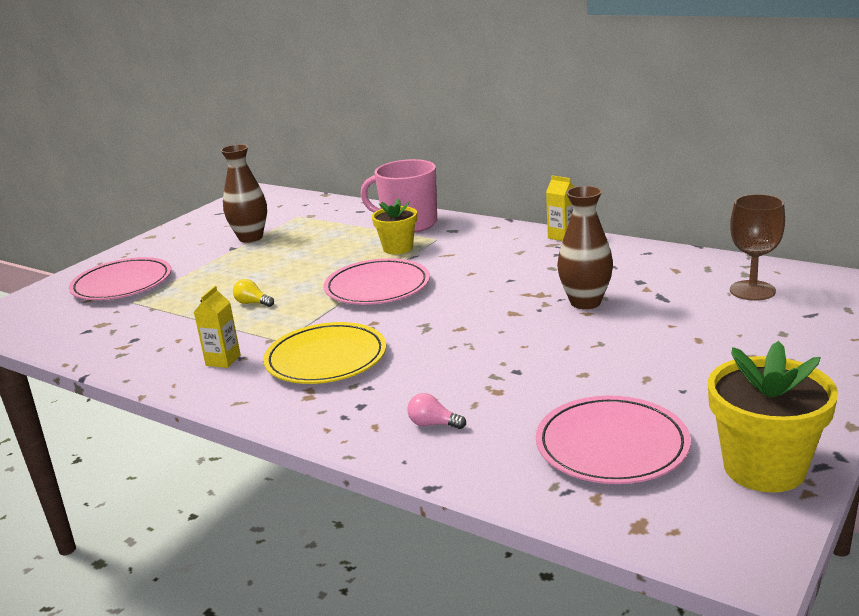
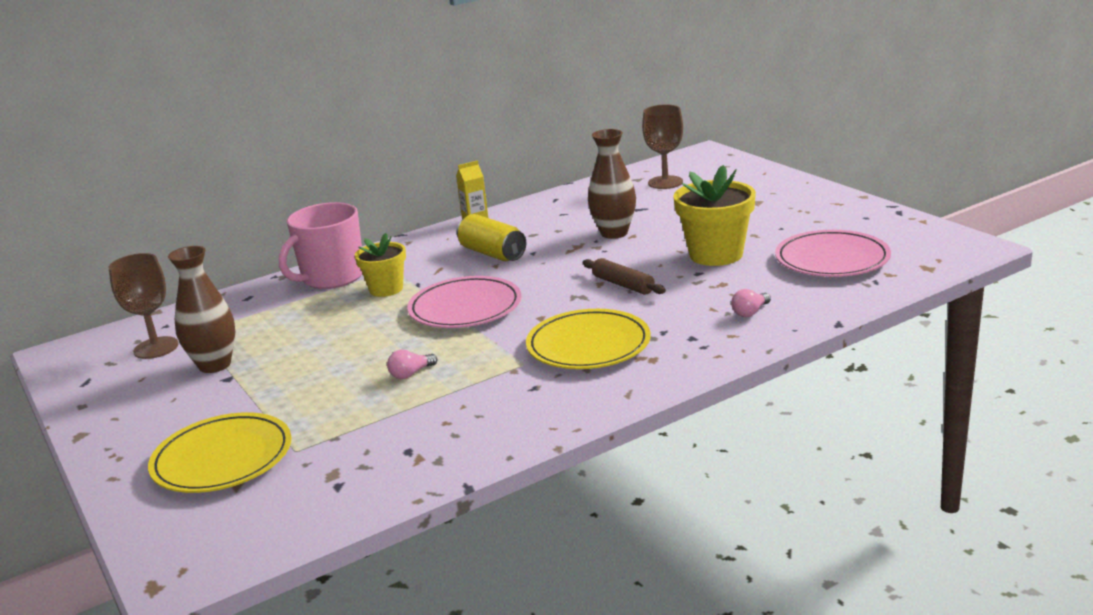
camera: 65 degrees left, 0 degrees up
(122, 284) = (222, 459): pink plate -> yellow plate
(223, 360) = (530, 397): yellow carton -> none
(253, 303) = (411, 374): yellow light bulb -> pink light bulb
(270, 213) = (156, 348): none -> brown goblet
(463, 340) = (623, 285): none -> brown rolling pin
(495, 264) = (492, 253): none -> yellow can
(764, 468) = (891, 225): yellow flower pot -> yellow flower pot (716, 255)

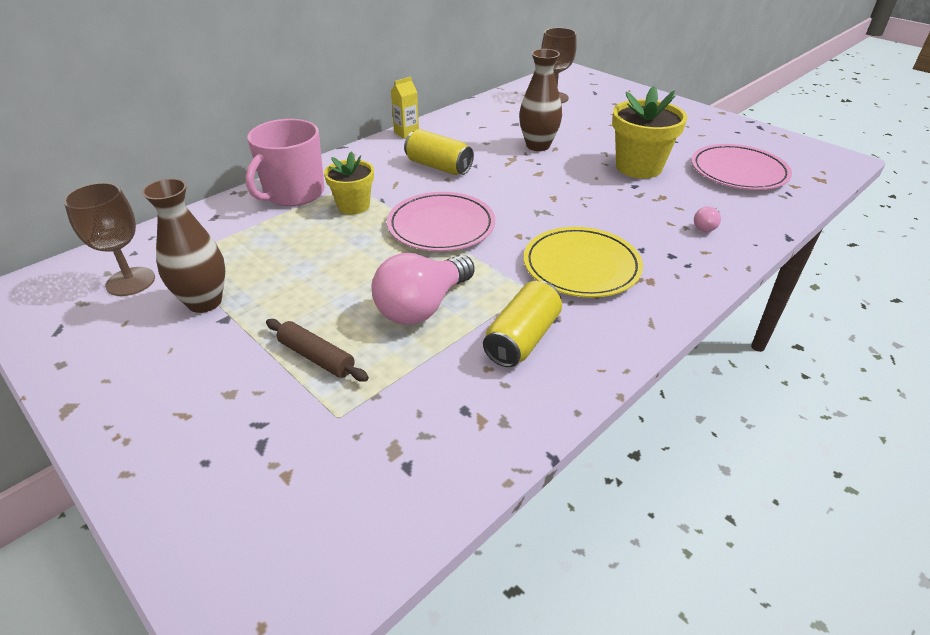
camera: 15 degrees left, 15 degrees up
(222, 459) = (255, 434): yellow plate -> none
(411, 374) = (422, 306): pink light bulb -> pink light bulb, size x2.32
(491, 401) = (522, 339): none -> yellow can
(623, 285) = (576, 199): brown rolling pin -> brown rolling pin (316, 357)

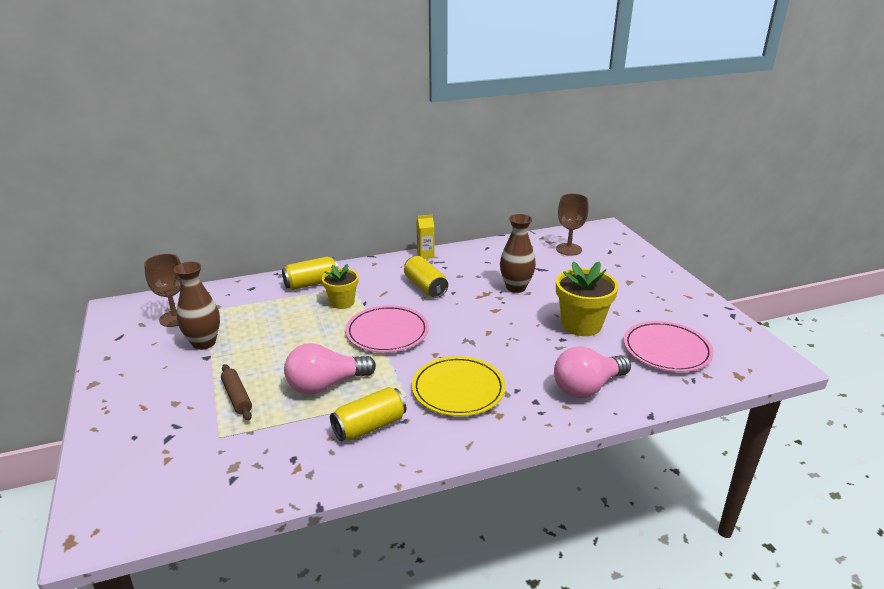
camera: 25 degrees right, 10 degrees down
(293, 193) = (311, 283): pink mug -> yellow can
(706, 226) = (587, 387): pink light bulb -> pink light bulb, size x2.32

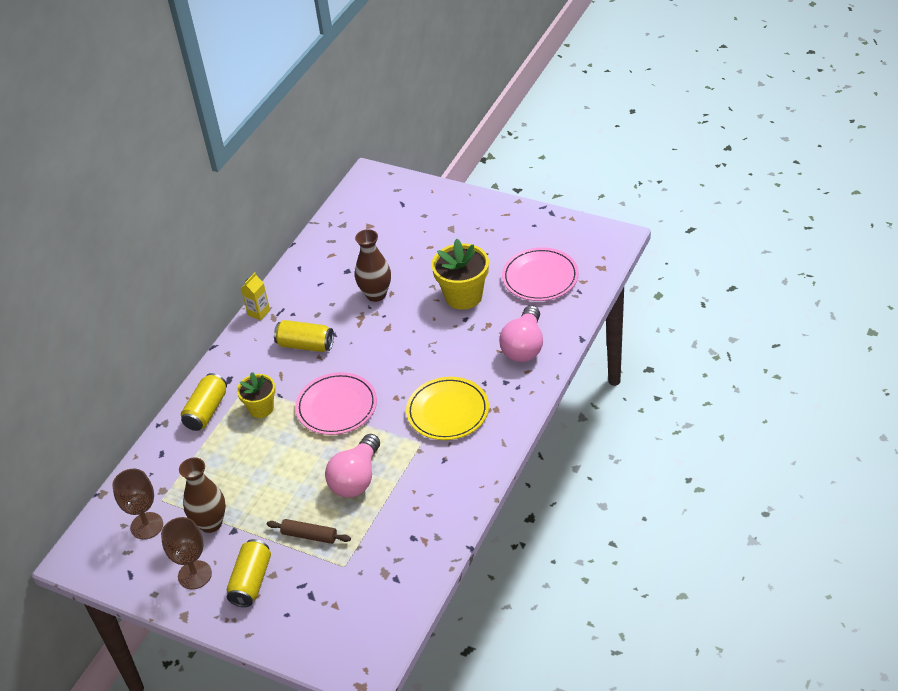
camera: 40 degrees left, 15 degrees up
(369, 426) = (428, 481): yellow can -> yellow can (251, 581)
(568, 249) = (368, 223): brown goblet -> brown goblet (195, 575)

